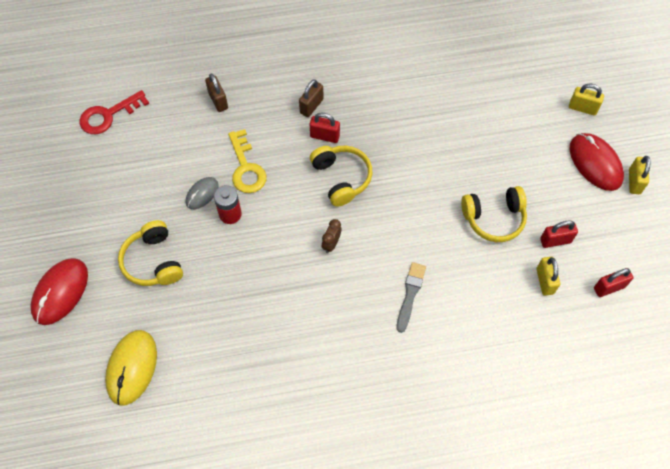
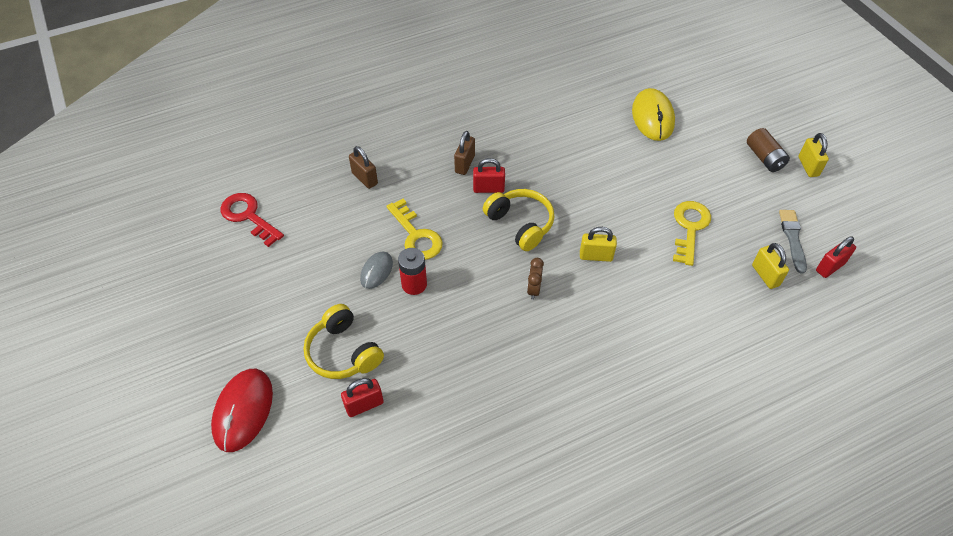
camera: 15 degrees left, 10 degrees down
(108, 115) = (248, 216): red key -> red key turned 90 degrees clockwise
(132, 368) = (353, 474): yellow mouse -> yellow mouse (652, 117)
(410, 294) = (635, 320): grey brush -> grey brush (792, 238)
(494, 218) = (689, 228): yellow headphones -> yellow key
(555, 240) = (758, 235): red padlock -> red padlock (364, 405)
(582, 108) = (730, 113): yellow padlock -> yellow padlock (596, 256)
(595, 163) = (764, 158): red mouse -> brown battery

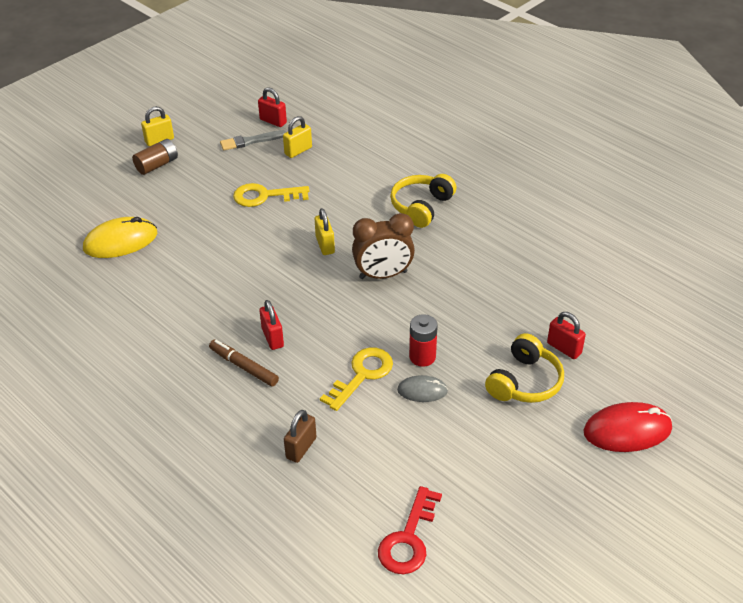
camera: 110 degrees left, 10 degrees down
(465, 164) = (243, 367): brown padlock -> brown marker
(520, 224) = (310, 302): yellow headphones -> yellow headphones (421, 207)
(533, 289) = (383, 275): brown clock -> brown clock, size x2.00

